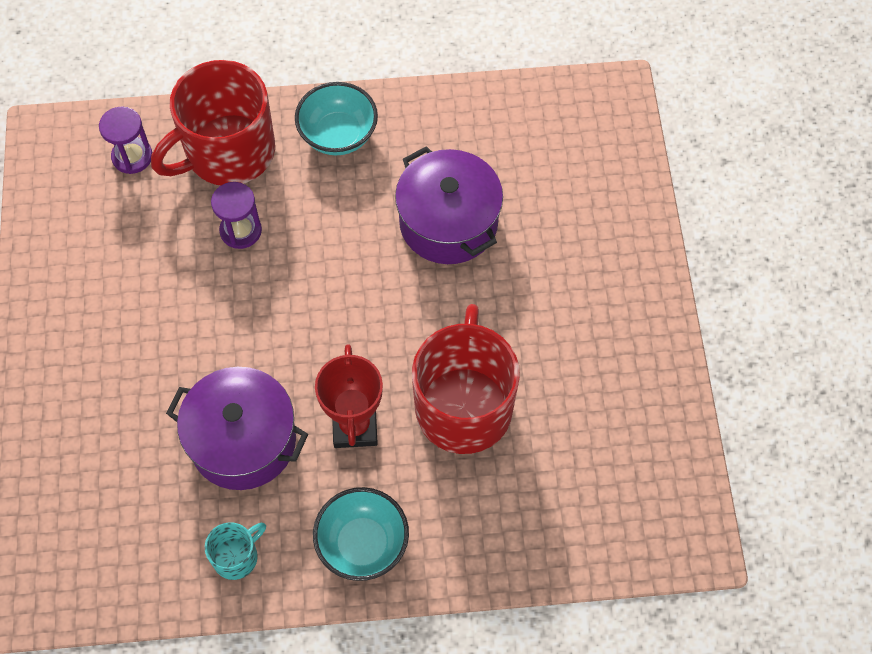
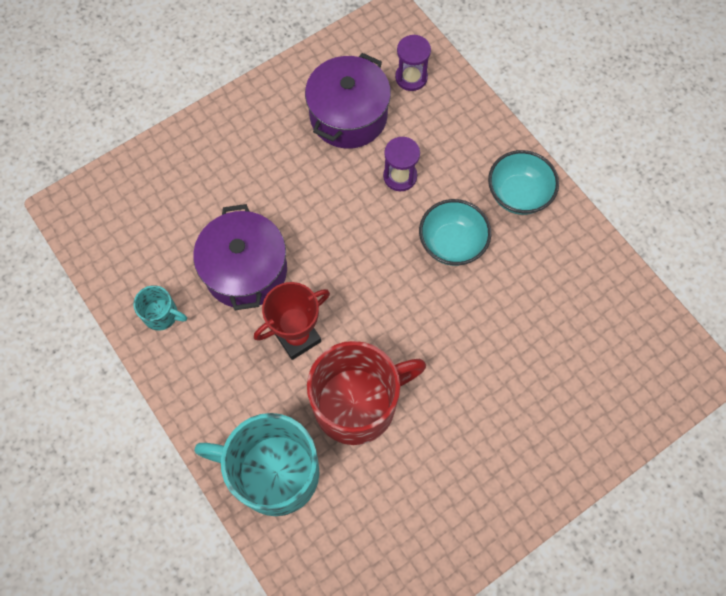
camera: 60 degrees right, 5 degrees up
(228, 152) = (455, 132): red mug -> none
(362, 544) = (214, 392): turquoise bowl -> turquoise bowl (452, 243)
(448, 222) = (498, 310): purple pot -> purple pot (348, 116)
(488, 525) = (274, 472): none -> turquoise mug

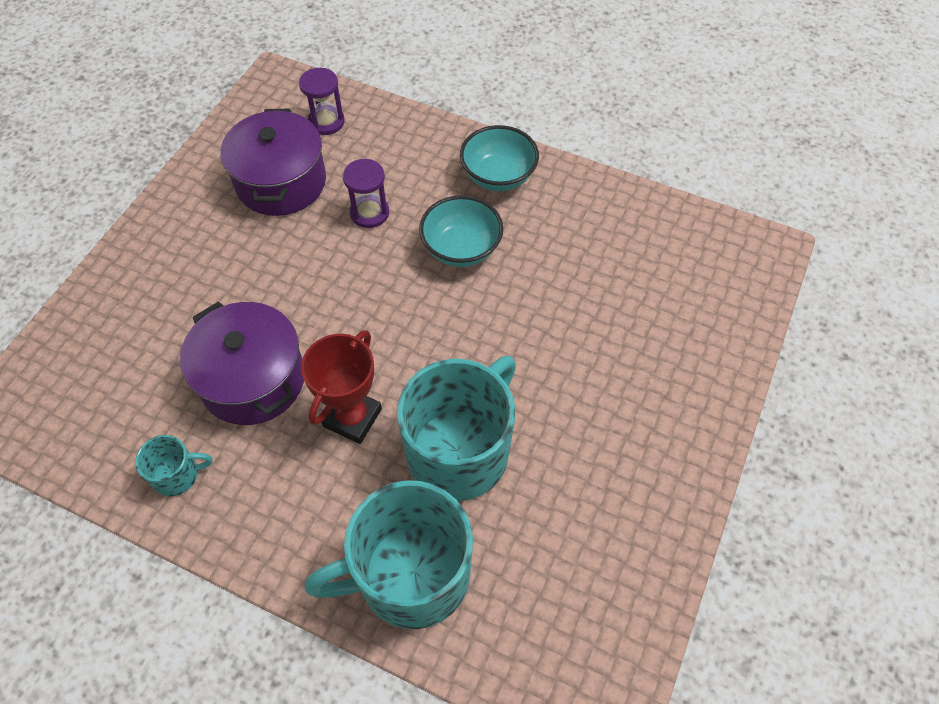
camera: 30 degrees left, 10 degrees down
(357, 404) = (460, 451): red mug -> turquoise mug

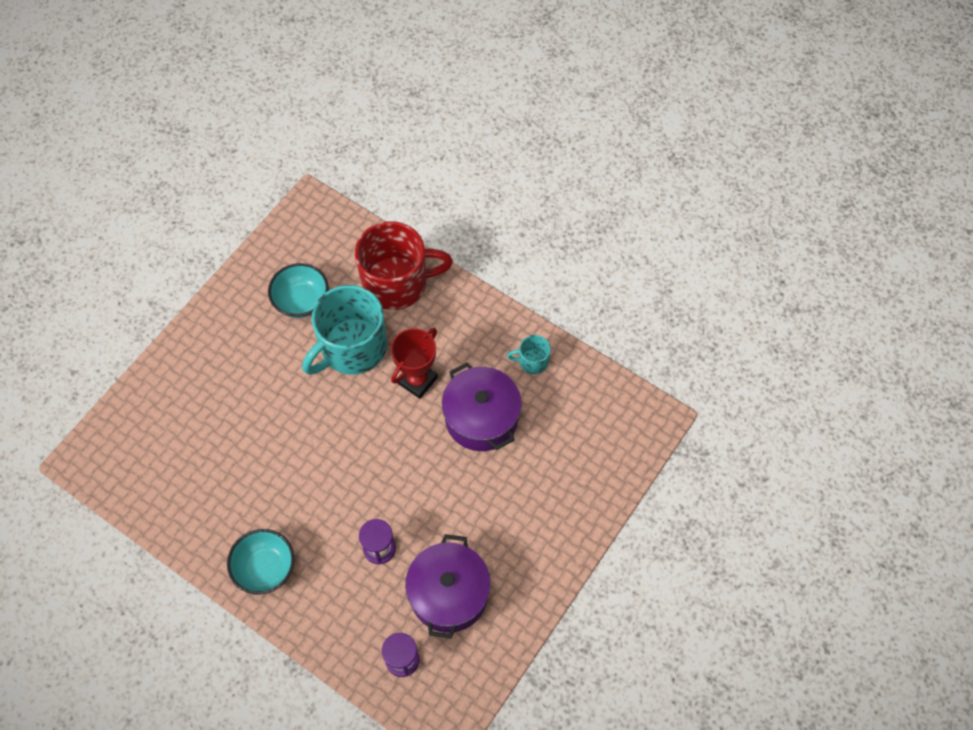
camera: 170 degrees left, 5 degrees up
(411, 574) = (397, 283): turquoise mug -> red mug
(461, 249) = (313, 501): turquoise bowl -> turquoise bowl (301, 301)

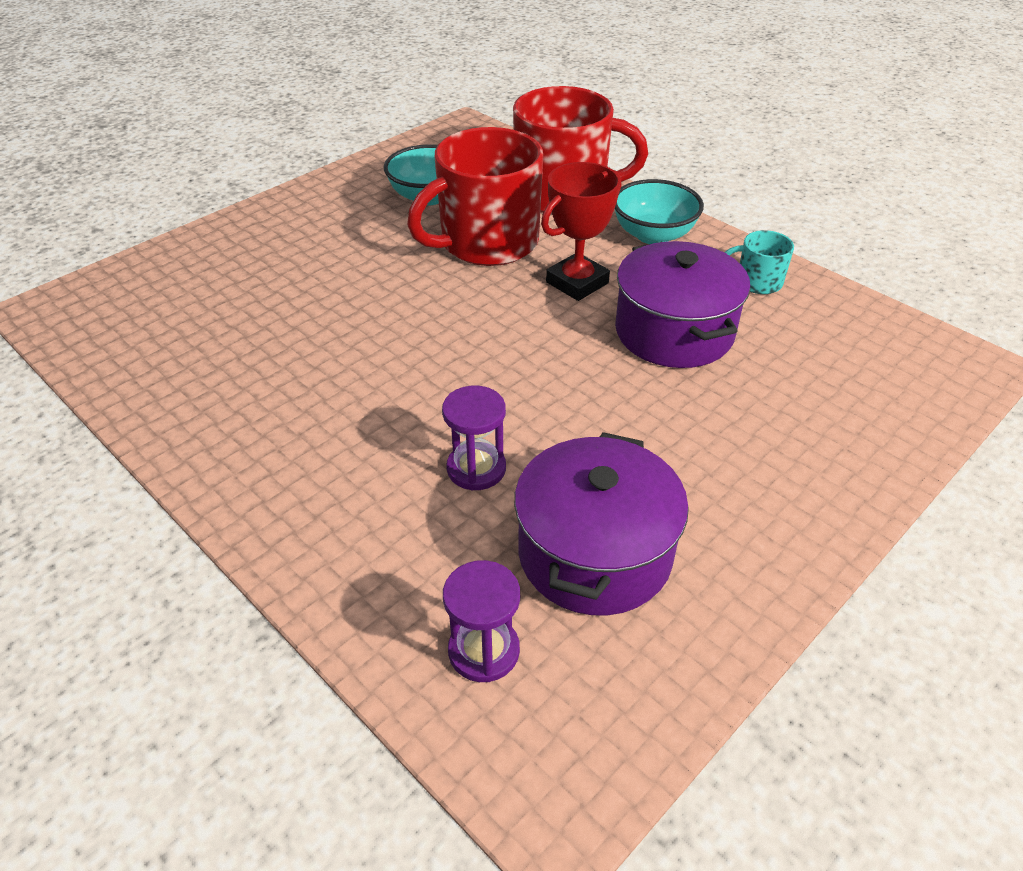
camera: 10 degrees right, 20 degrees down
(265, 568) = (267, 469): turquoise bowl -> turquoise bowl (653, 235)
(352, 347) = (487, 243): turquoise mug -> red mug

